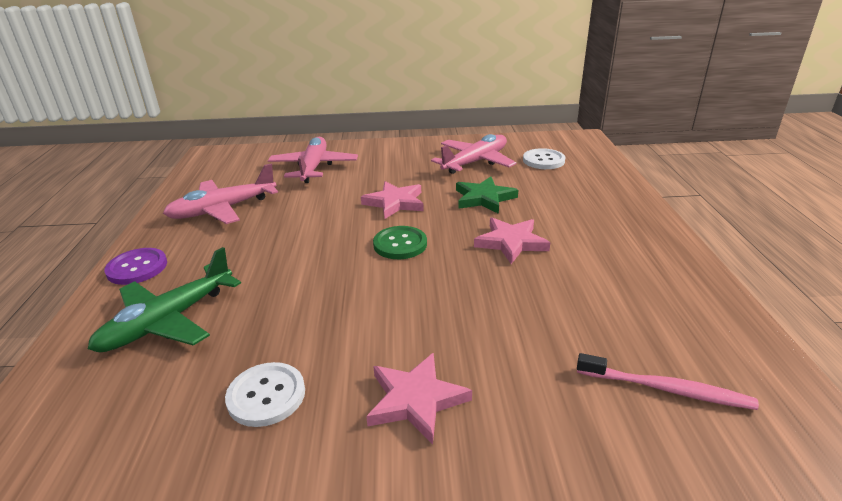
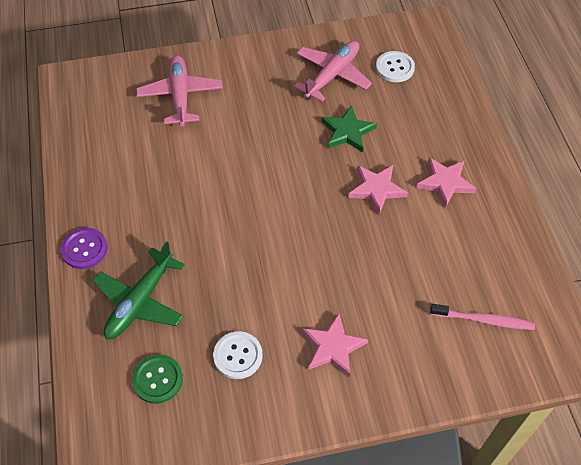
camera: 10 degrees left, 25 degrees up
(223, 209) = (120, 168): pink plane -> none
(395, 203) = (271, 145): pink star -> pink star (445, 183)
(400, 244) = (289, 200): green button -> green button (157, 379)

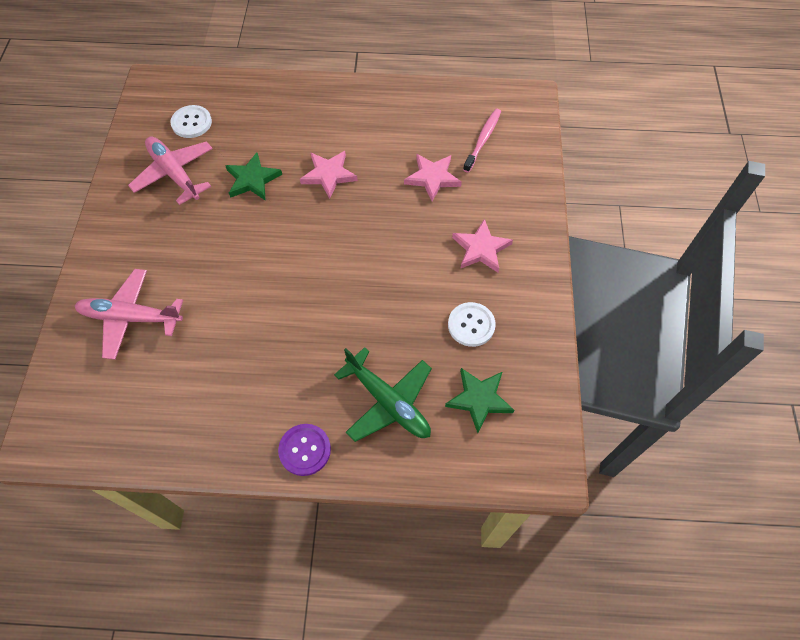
camera: 75 degrees left, 5 degrees up
(157, 379) = (479, 399): green button -> green star
(445, 183) = (341, 125): pink star -> pink star (432, 178)

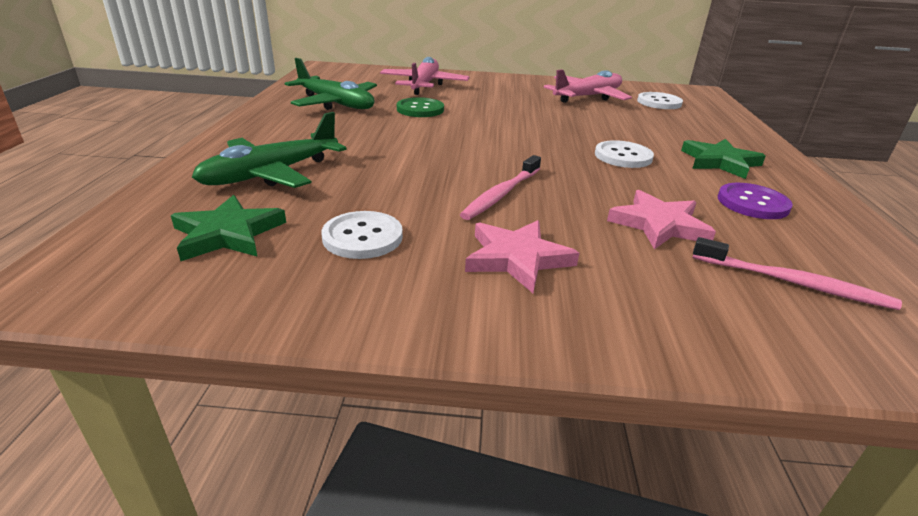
camera: 90 degrees right, 30 degrees down
(205, 394) = (336, 104): none -> green plane
(221, 314) = (420, 109): none -> green button
(252, 179) = (596, 122): green star -> green star (720, 162)
(305, 450) = (245, 135): purple button -> purple button (752, 203)
(329, 175) = (623, 156): pink star -> white button
(403, 253) = (501, 194): none -> pink toothbrush

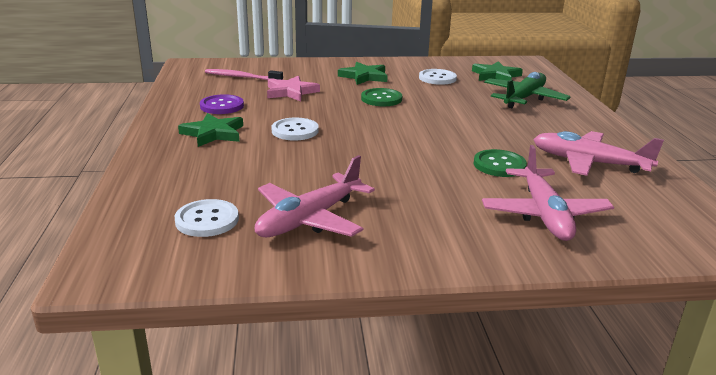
camera: 170 degrees right, 5 degrees down
(336, 104) = (588, 163): green plane -> pink plane
(501, 194) = (381, 99): pink toothbrush -> green button
(517, 258) = (364, 76): pink star -> green star

